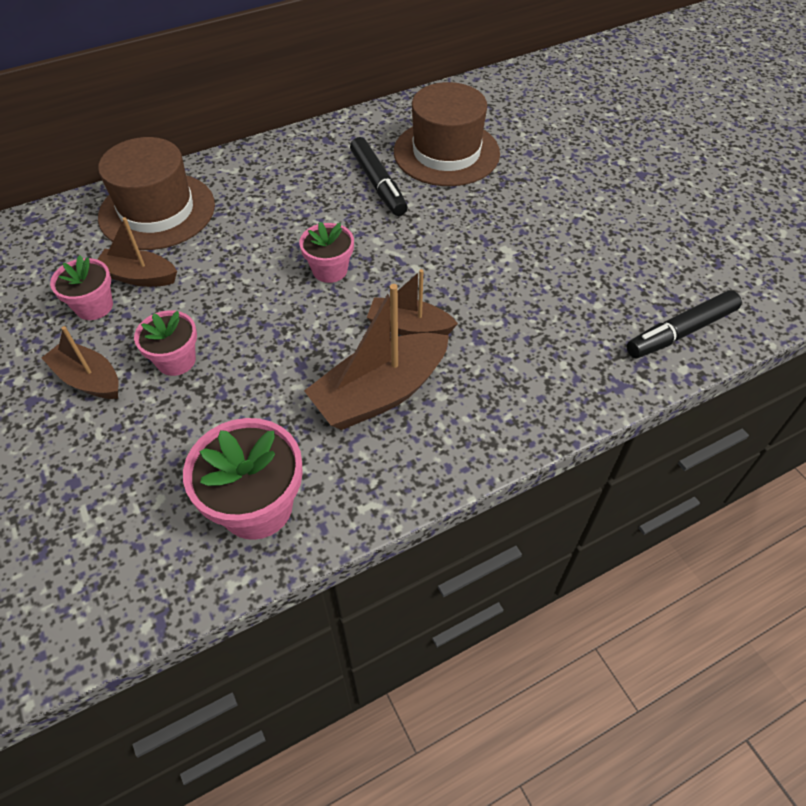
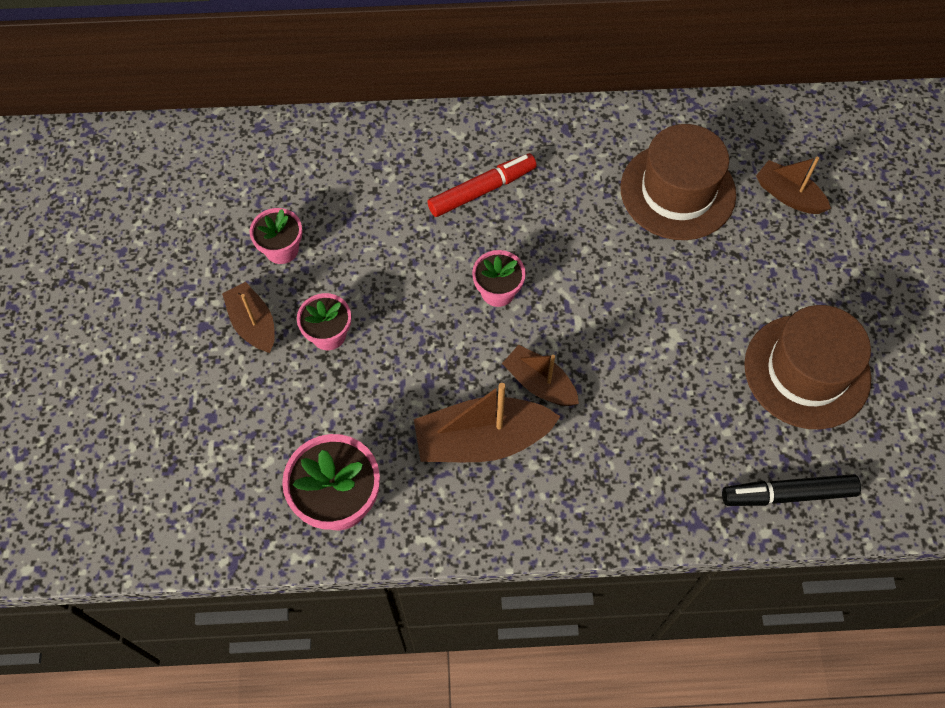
camera: 25 degrees right, 10 degrees up
(139, 277) = (329, 231): brown boat -> brown boat (788, 195)
(157, 211) = (371, 160): brown hat -> brown hat (807, 371)
(274, 202) = (482, 190): none -> red marker
(378, 184) = (590, 206): black marker -> none

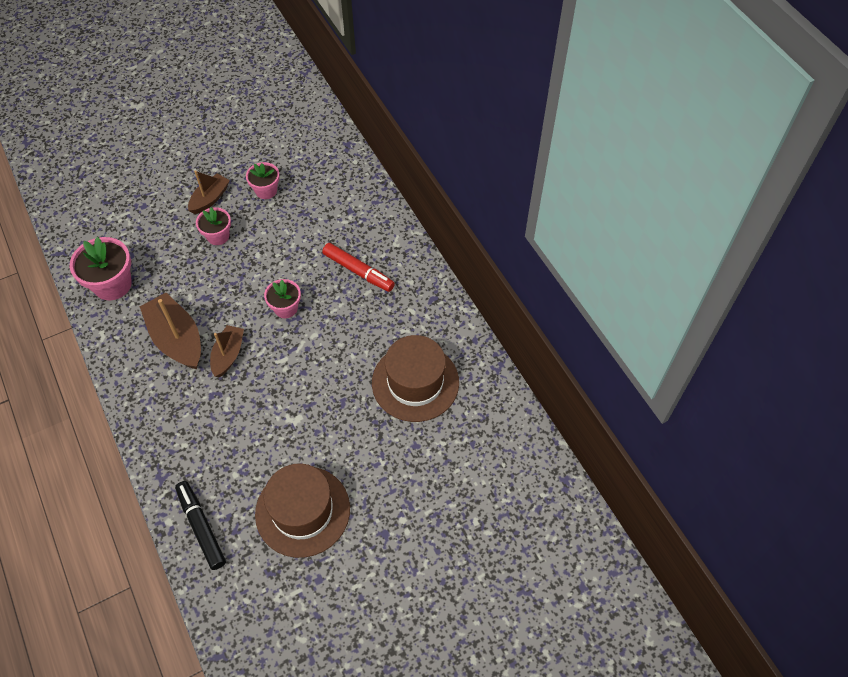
camera: 65 degrees right, 5 degrees down
(788, 195) = (448, 454): brown boat -> none

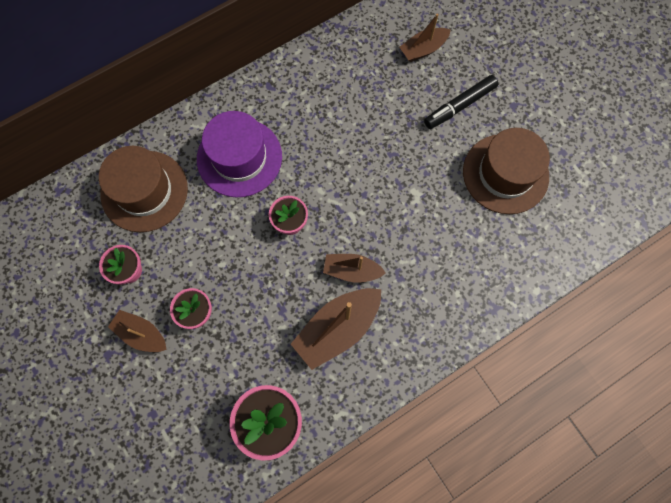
camera: 95 degrees left, 15 degrees up
(201, 527) = (536, 259): black marker -> black marker (459, 106)
(358, 271) = (239, 157): red marker -> purple hat
(415, 382) = (364, 93): brown hat -> brown hat (144, 191)
(465, 446) = (423, 49): none -> brown boat

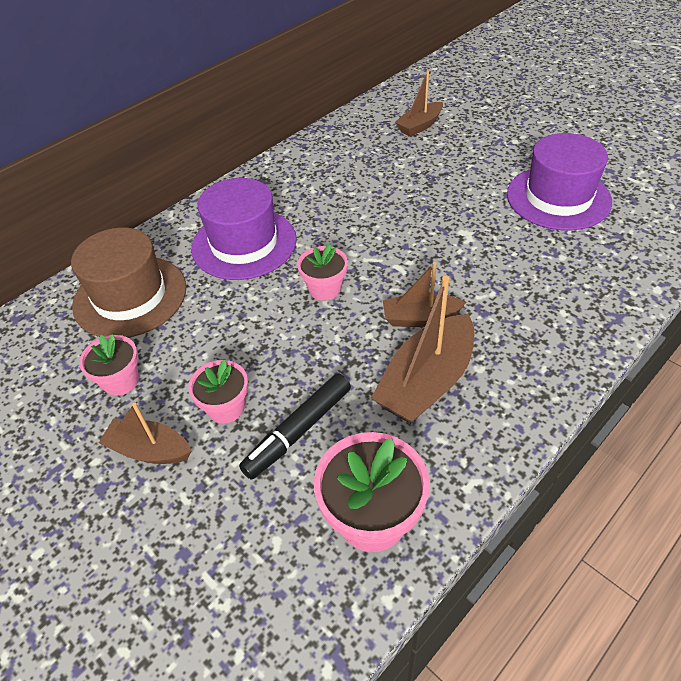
camera: 10 degrees left, 25 degrees down
(459, 106) = (479, 157): black marker -> black marker (298, 431)
(505, 174) = (558, 198): brown hat -> purple hat

